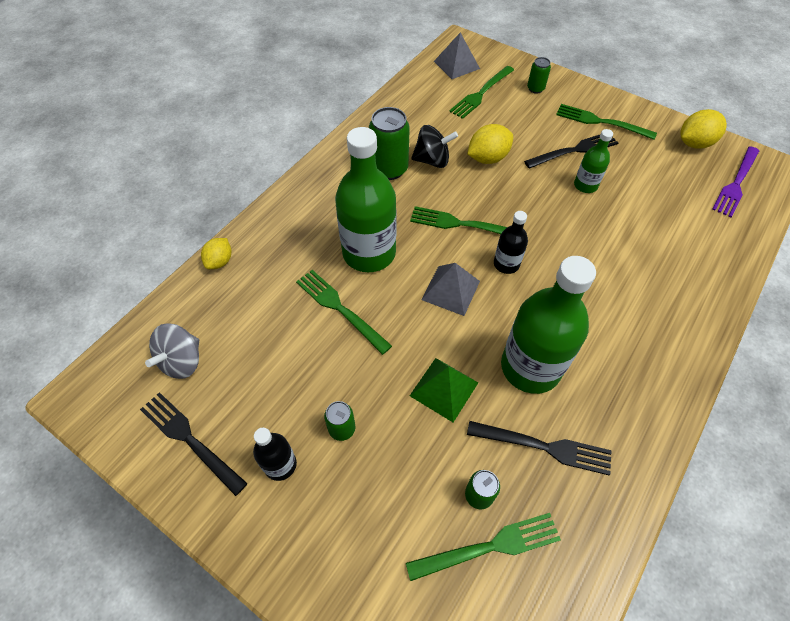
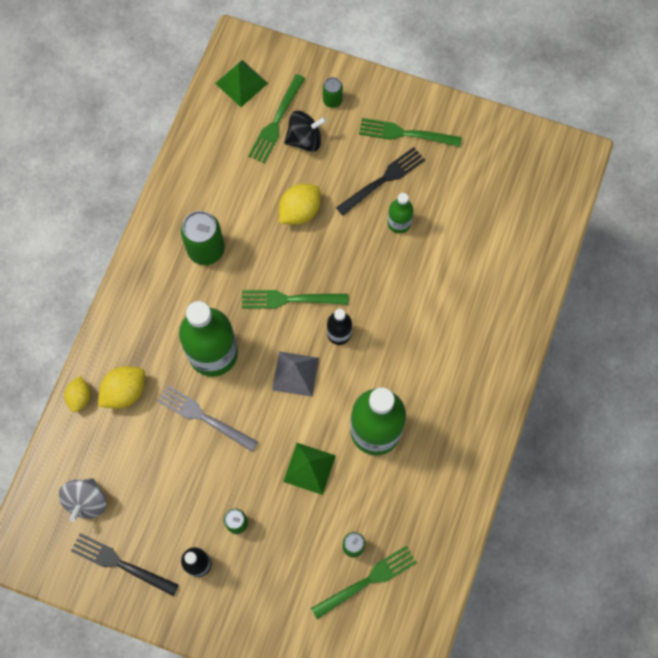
camera: 15 degrees left, 15 degrees up
(339, 308) = (203, 417): green fork -> grey fork
(432, 160) = (246, 228): black spinning top -> black spinning top (305, 139)
(456, 65) = (241, 83): grey pyramid -> green pyramid
(545, 447) = (396, 496): black fork -> none
(694, 143) = (499, 141): yellow lemon -> yellow lemon (125, 392)
(736, 184) = (540, 185): purple fork -> none

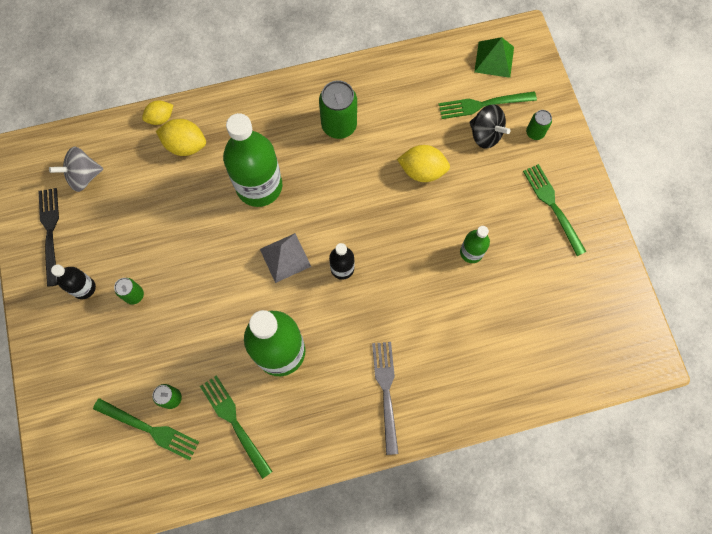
camera: 55 degrees right, 0 degrees up
(203, 417) = (203, 213): grey fork -> grey fork (386, 391)
(289, 299) = (343, 212): green fork -> green fork (234, 422)
(309, 468) = (214, 320): green pyramid -> none
(383, 179) = (499, 216): black fork -> none

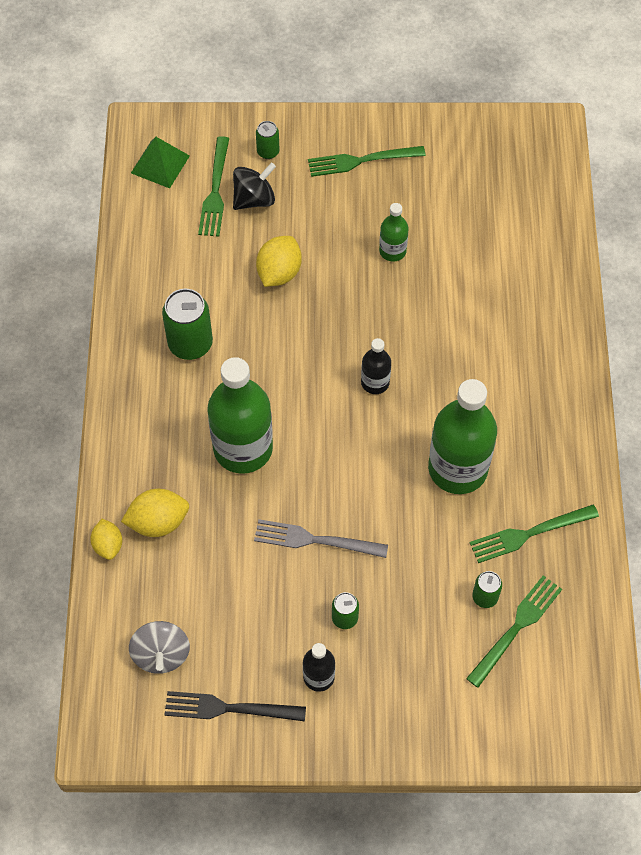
camera: 75 degrees left, 10 degrees down
(185, 145) = (158, 522): yellow lemon -> yellow lemon turned 45 degrees clockwise
(285, 257) = (344, 439): grey pyramid -> none
(386, 391) = (529, 373): grey fork -> grey fork (314, 540)

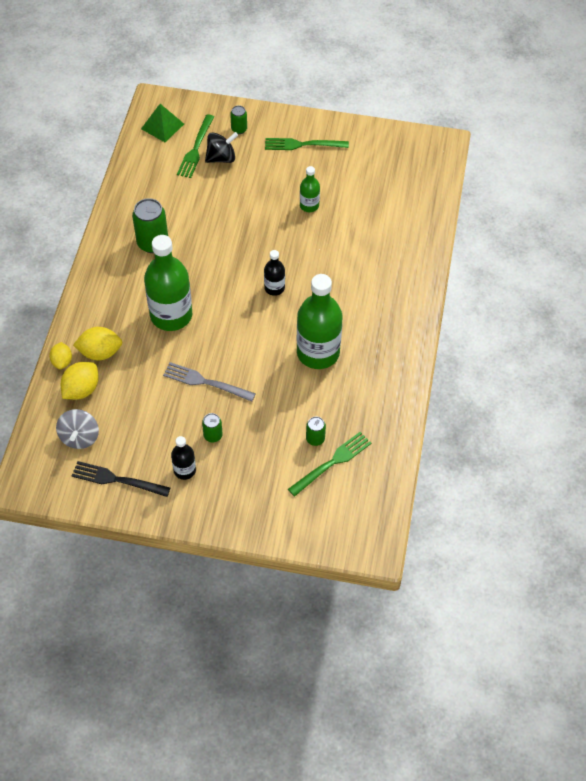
camera: 10 degrees right, 5 degrees down
(279, 273) = (226, 207): yellow lemon -> yellow lemon (81, 389)
(528, 534) = (357, 403): green fork -> none

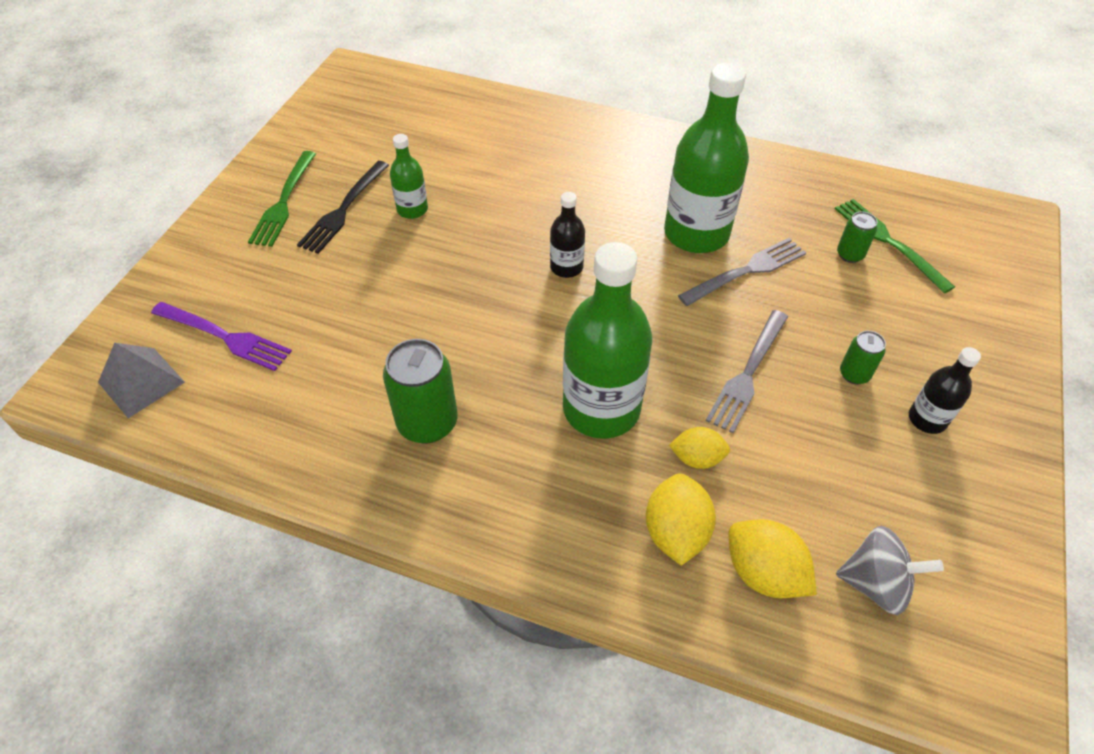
camera: 80 degrees left, 5 degrees down
(62, 361) = (693, 606): yellow lemon -> yellow lemon (697, 458)
(116, 479) = (962, 525): black fork -> black fork (343, 210)
(162, 126) = (141, 382): green pyramid -> grey pyramid
(196, 149) = (225, 337): green fork -> purple fork
(221, 158) = (264, 303): black spinning top -> none
(239, 129) = (209, 273): green can -> none
(289, 381) = (747, 271): none -> grey fork

